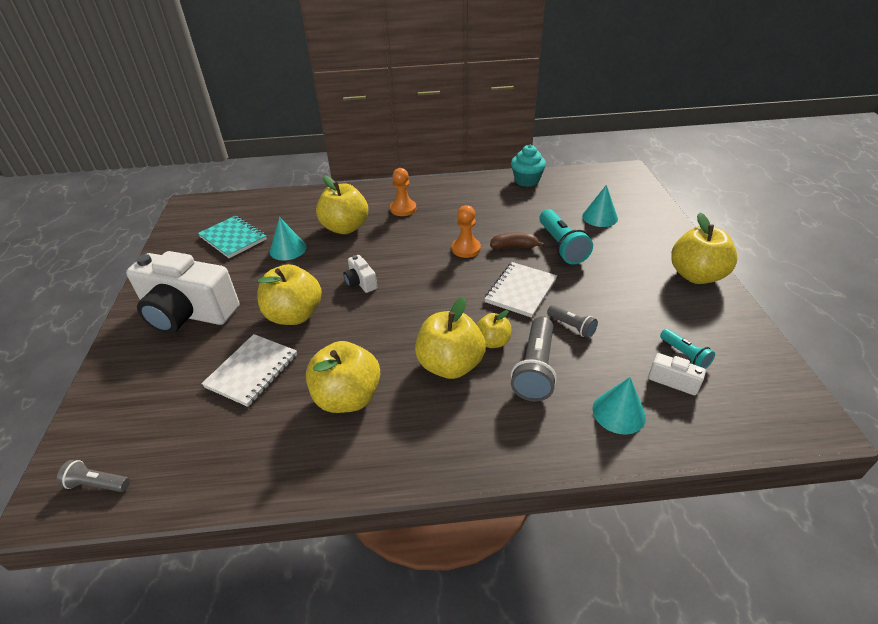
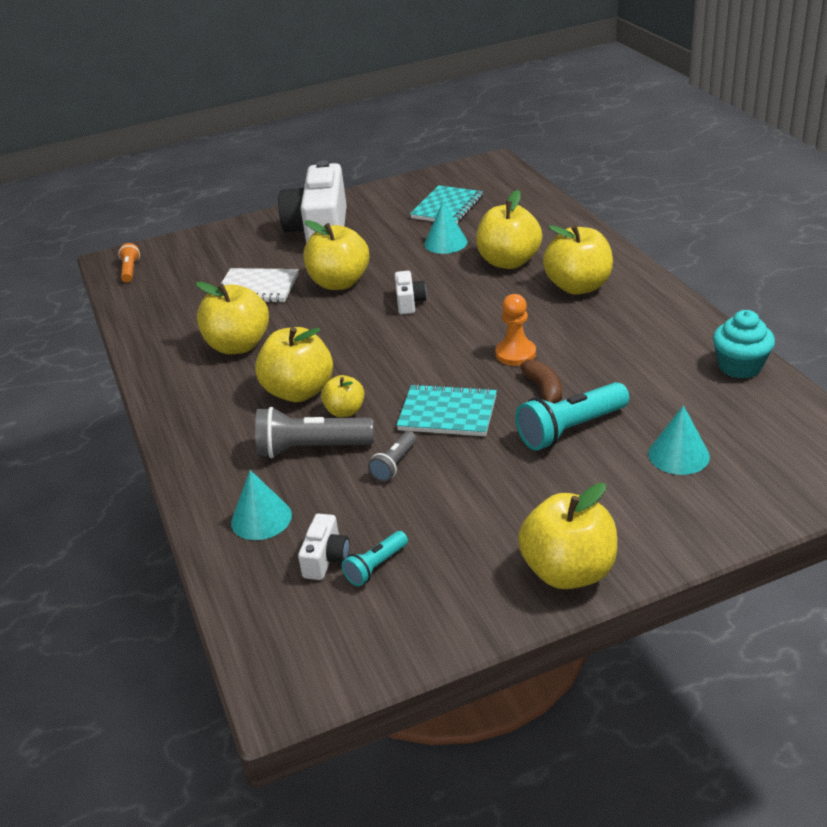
camera: 75 degrees right, 5 degrees down
(97, 484) = (130, 270): grey flashlight -> orange flashlight
(361, 282) = (409, 302): white camera -> white camera turned 135 degrees clockwise
(403, 209) = (578, 287): orange pawn -> yellow apple
(521, 291) = (447, 413): white notebook -> turquoise notebook

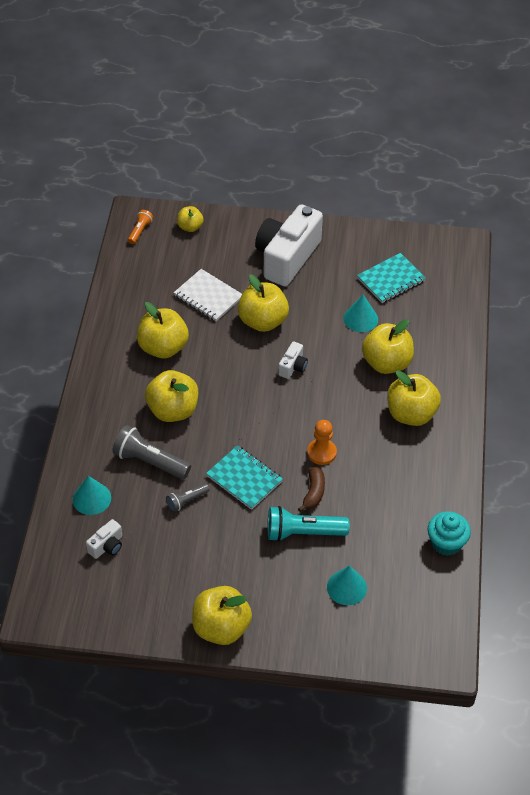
camera: 25 degrees right, 15 degrees up
(345, 411) = (188, 442): yellow apple -> yellow apple (190, 227)
(376, 566) = (128, 566): turquoise flashlight -> none

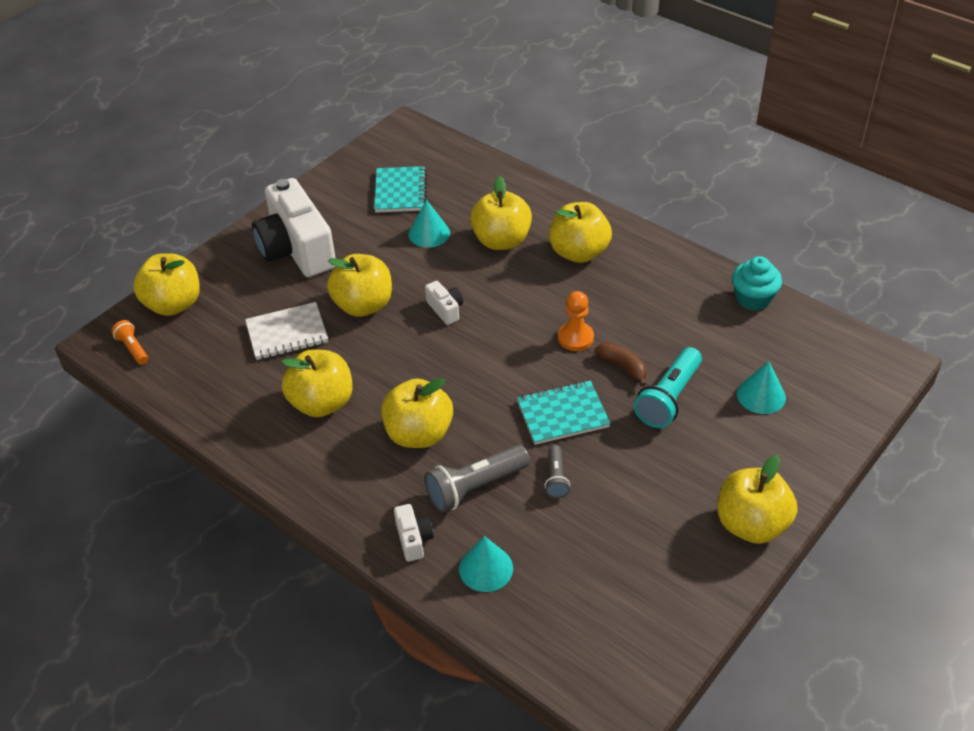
camera: 55 degrees left, 5 degrees down
(107, 546) = (567, 584): white camera -> white camera (413, 539)
(190, 227) = (174, 304): yellow apple -> yellow apple, size x1.82

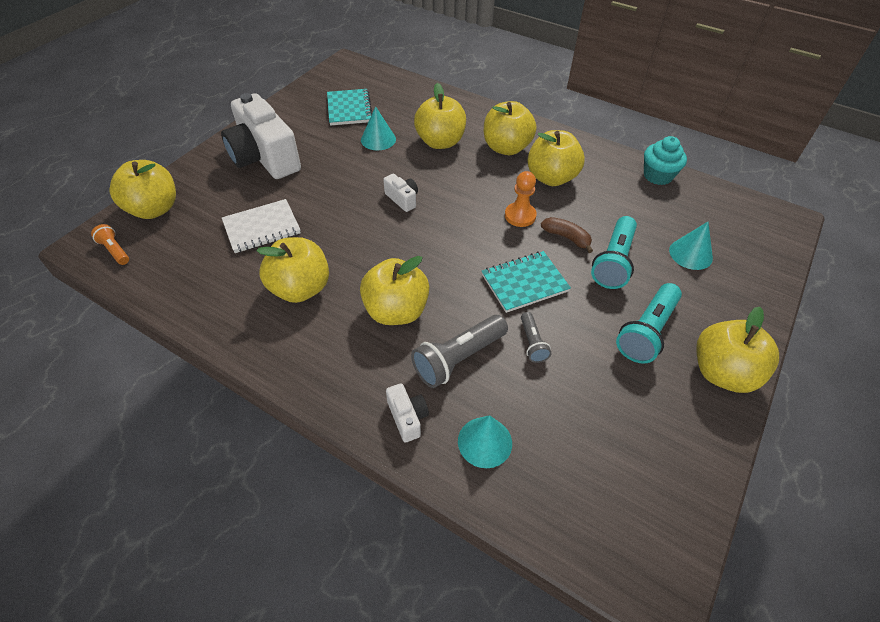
camera: 10 degrees left, 5 degrees up
(363, 305) = (329, 200): yellow apple -> yellow apple (551, 178)
(683, 476) = (647, 332): none -> turquoise flashlight

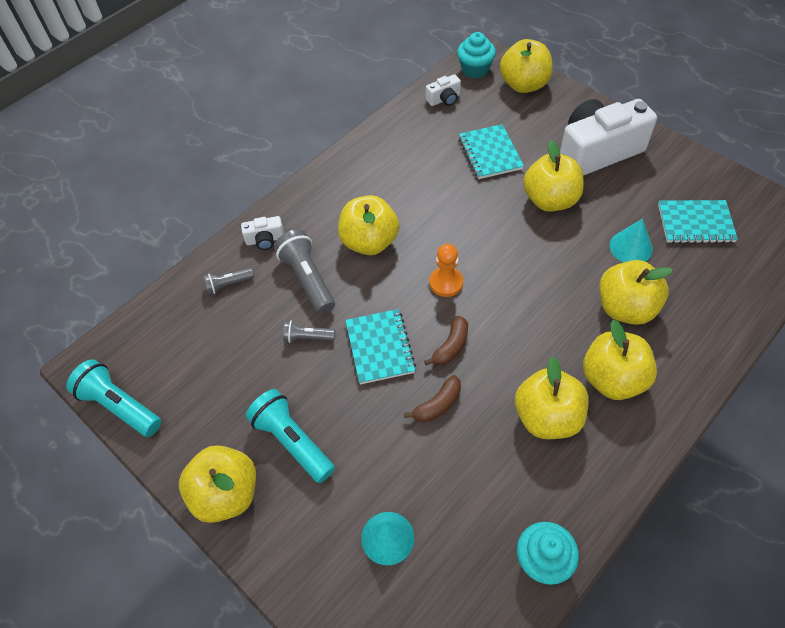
camera: 105 degrees right, 5 degrees up
(115, 250) = (475, 69): orange flashlight -> turquoise cupcake
(262, 228) = (490, 153): white notebook -> turquoise notebook
(300, 288) = (410, 179): yellow apple -> yellow apple (550, 200)
(402, 199) = (520, 260): white camera -> white camera (444, 99)
(485, 442) = (228, 285): turquoise cone -> grey flashlight
(507, 235) = (451, 346): none -> brown banana
(520, 216) = (480, 366): orange pawn -> orange pawn (446, 283)
(613, 262) = (391, 443): turquoise flashlight -> turquoise flashlight (119, 406)

